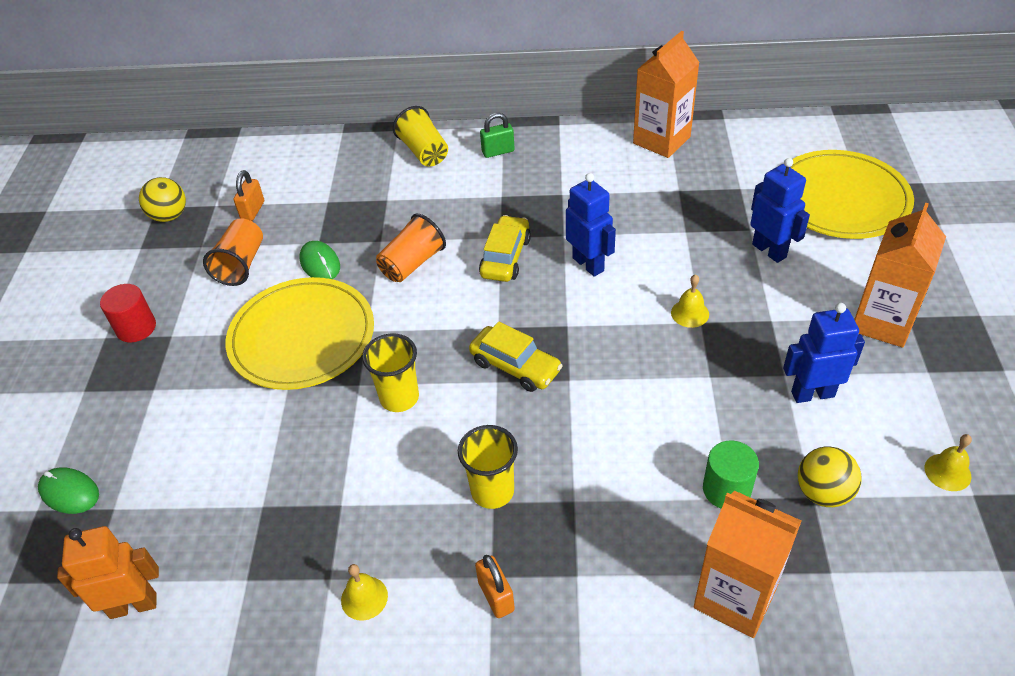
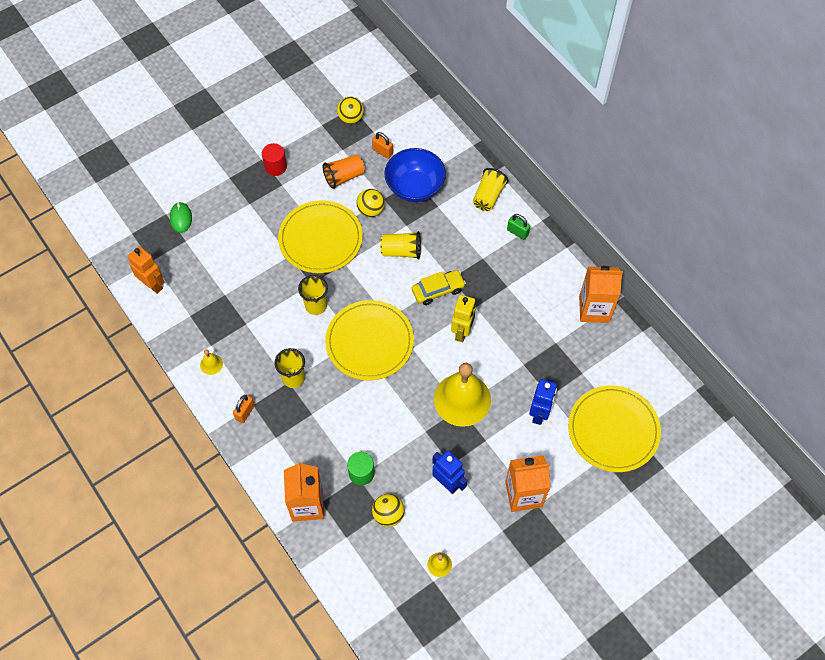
camera: 50 degrees right, 15 degrees up
(253, 211) = (382, 152): orange padlock -> orange padlock turned 60 degrees clockwise
(320, 263) = (371, 210): green mouse -> yellow ball
(337, 207) = (415, 187): none -> blue bowl
(412, 264) = (401, 251): orange cup -> yellow cup
(515, 366) = (369, 342): yellow car -> yellow plate
(588, 264) = (462, 332): blue robot -> yellow robot
(690, 313) = (462, 399): yellow bell -> yellow bell, size x2.49

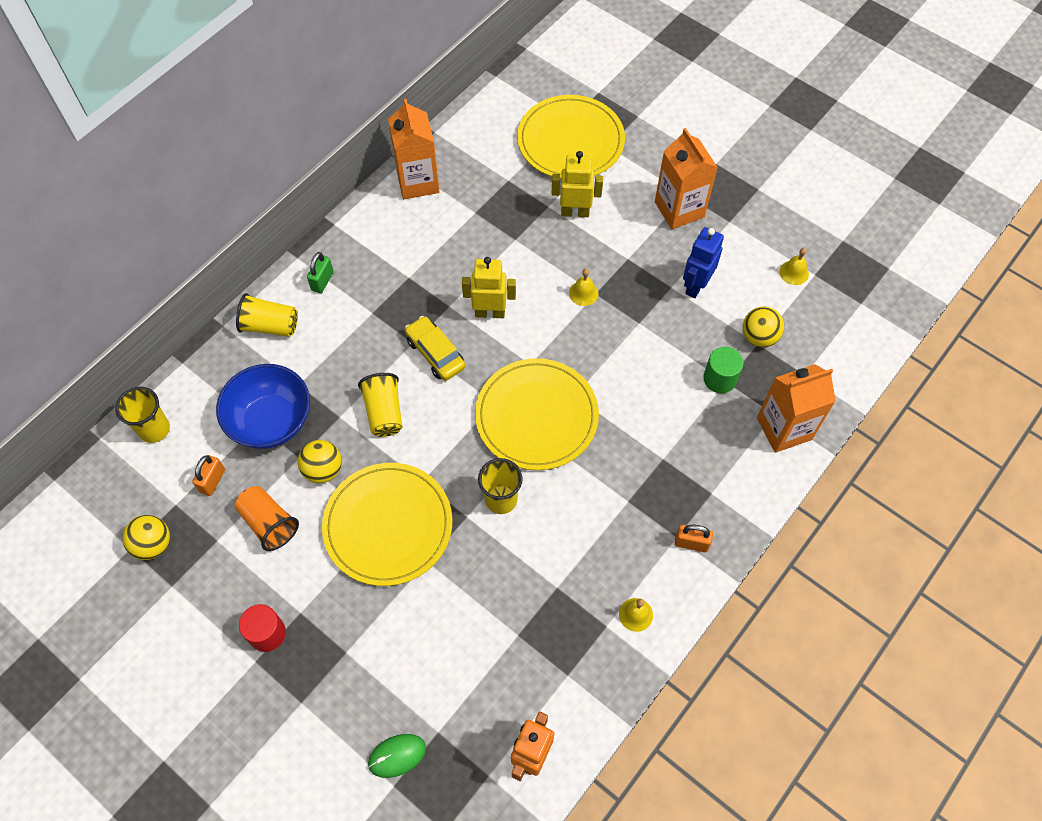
camera: 105 degrees left, 0 degrees up
(293, 378) = (620, 496): yellow cup -> yellow cup (154, 429)
(462, 399) = (583, 293): yellow bell -> yellow bell, size x0.40
(539, 414) = (575, 212): blue robot -> yellow robot

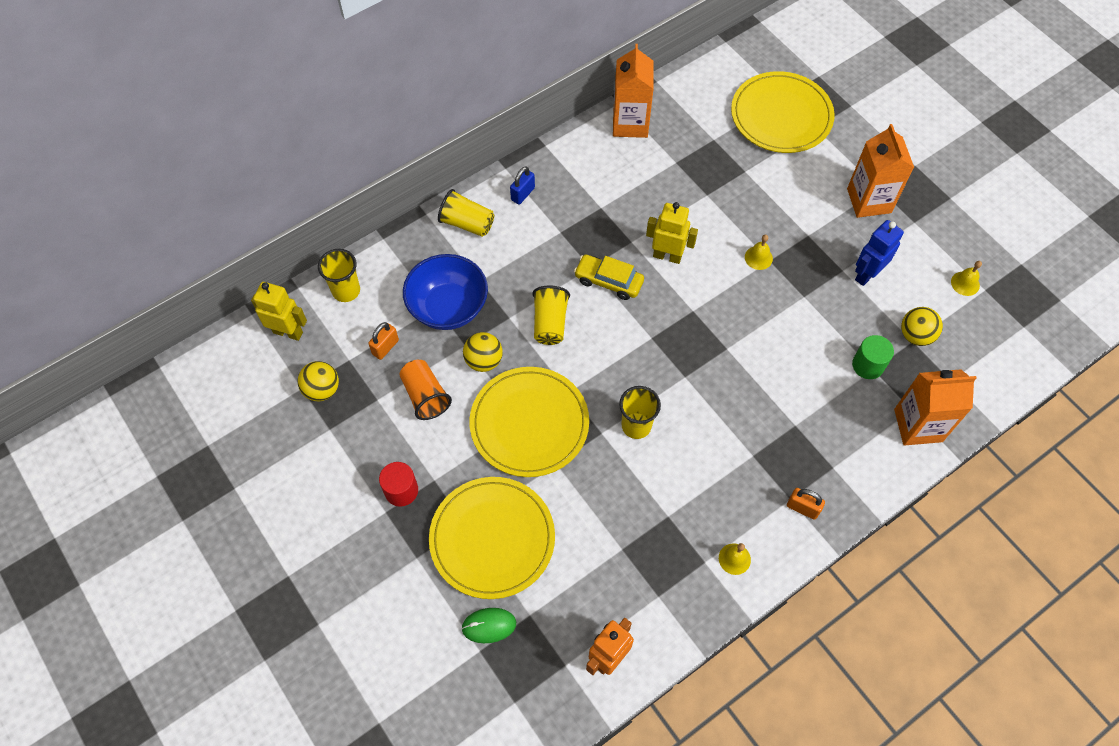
camera: 15 degrees right, 0 degrees up
(322, 281) = (523, 194): green padlock -> blue padlock
(435, 353) = (608, 281): yellow car -> yellow car turned 45 degrees counterclockwise
(536, 416) = (687, 359): yellow plate -> yellow plate (492, 538)
(575, 212) = (769, 182): yellow robot -> yellow robot (288, 332)

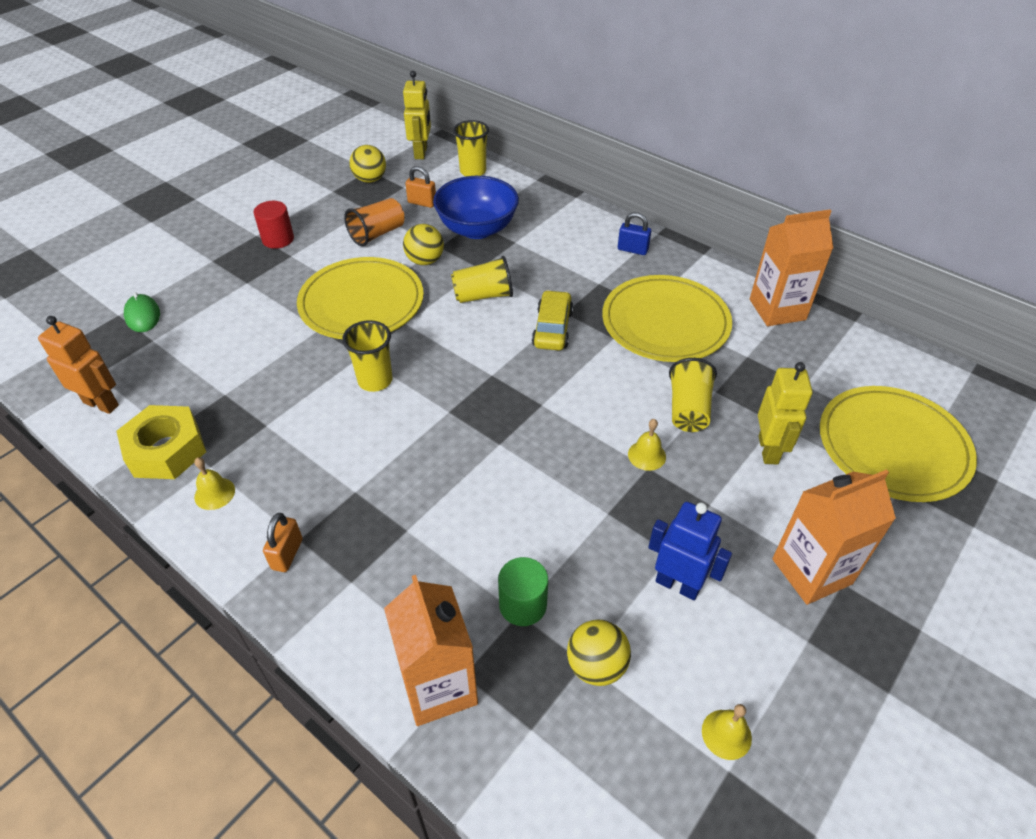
camera: 75 degrees right, 15 degrees down
(467, 223) = (577, 222): yellow cup -> yellow cup (688, 409)
(492, 538) = (232, 301): yellow plate -> yellow plate (665, 322)
(667, 256) = (608, 370): yellow robot -> yellow robot (768, 450)
(679, 597) = (166, 450): none -> yellow nut

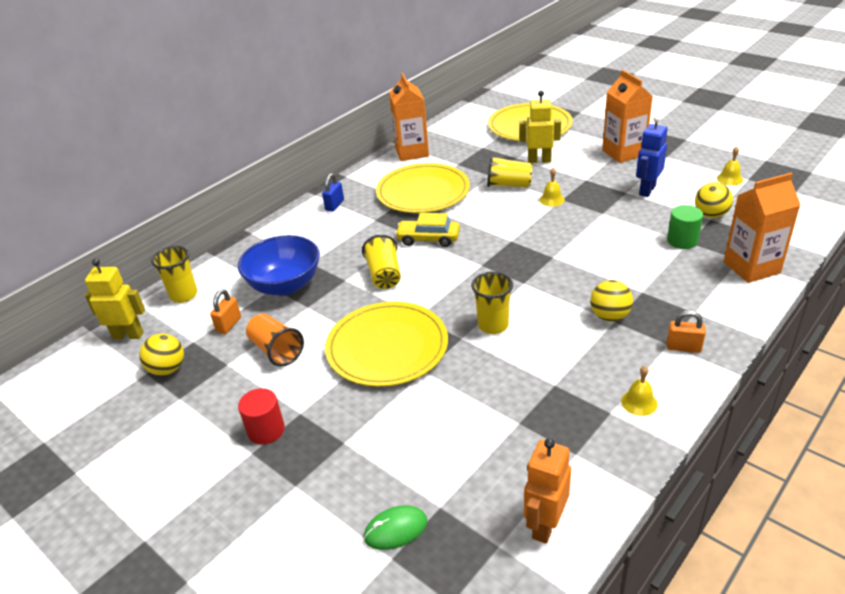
camera: 85 degrees left, 10 degrees down
(166, 450) = (598, 449): yellow nut -> none
(425, 261) = (328, 313): yellow ball -> yellow ball (609, 316)

